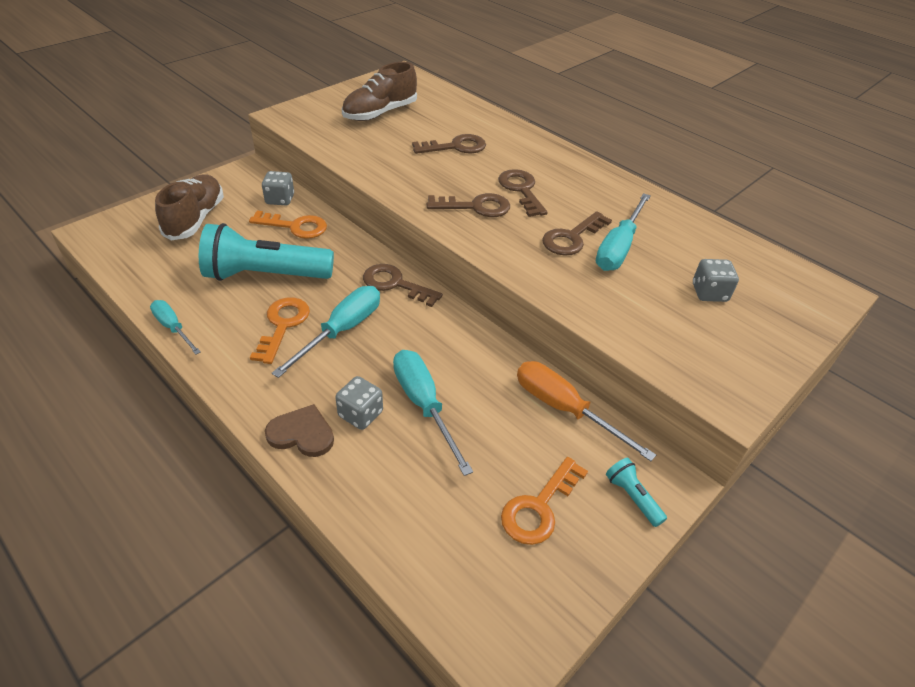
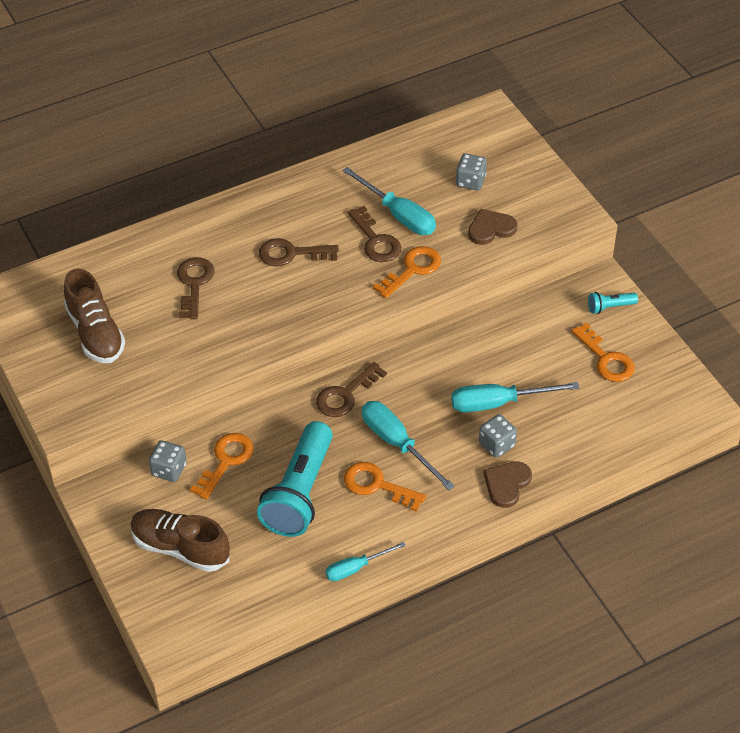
camera: 70 degrees left, 5 degrees up
(475, 207) = (308, 294): brown key -> none
(546, 269) = (412, 270): none -> orange key
(564, 409) = (525, 319): orange screwdriver -> none
(648, 320) = (491, 228): none -> brown heart

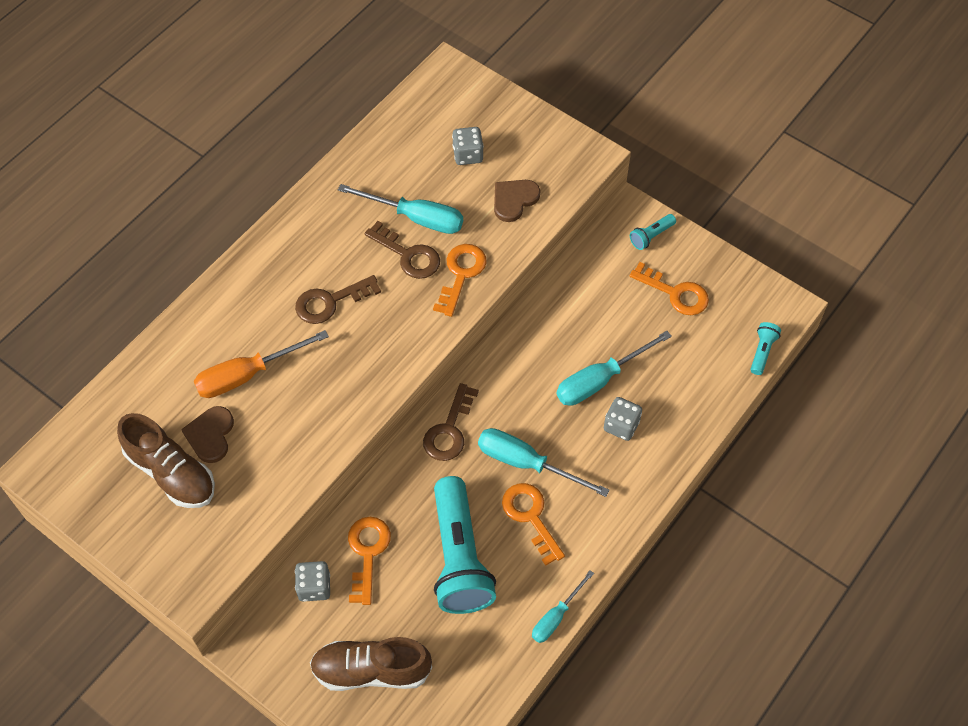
camera: 25 degrees left, 10 degrees up
(194, 284) = (247, 375): brown key -> orange screwdriver
(377, 485) = (531, 517): orange key -> orange key turned 60 degrees clockwise
(507, 484) = (652, 464): brown heart -> brown heart (210, 435)
(659, 432) = (762, 352): none -> turquoise flashlight

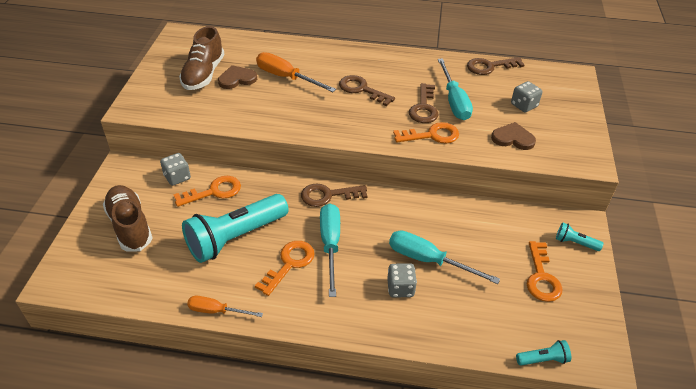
camera: 60 degrees right, 15 degrees down
(376, 143) = (490, 66): none -> brown key
(556, 617) = (216, 311): turquoise screwdriver -> orange screwdriver

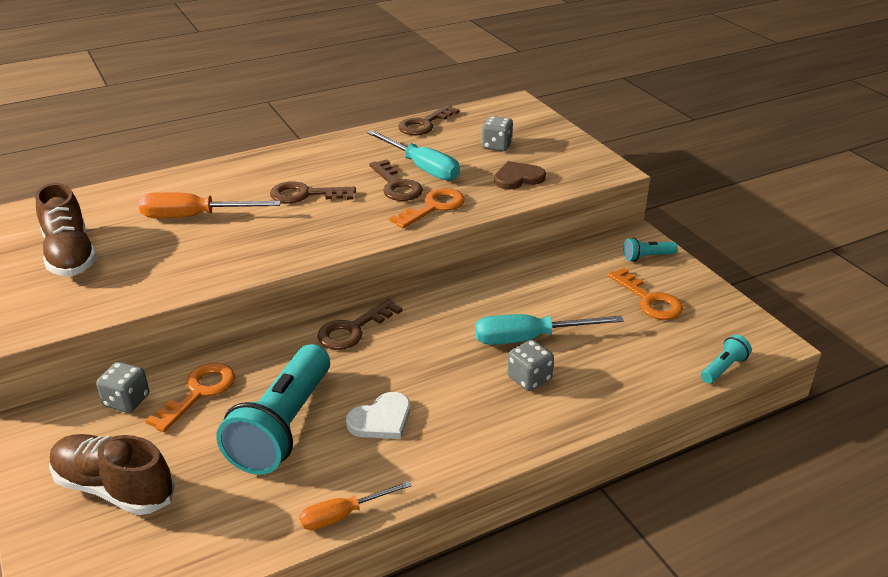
camera: 35 degrees left, 10 degrees down
(237, 79) = (126, 242): brown heart -> none
(289, 264) = (381, 419): orange key -> white heart
(330, 245) = (409, 376): turquoise screwdriver -> none

